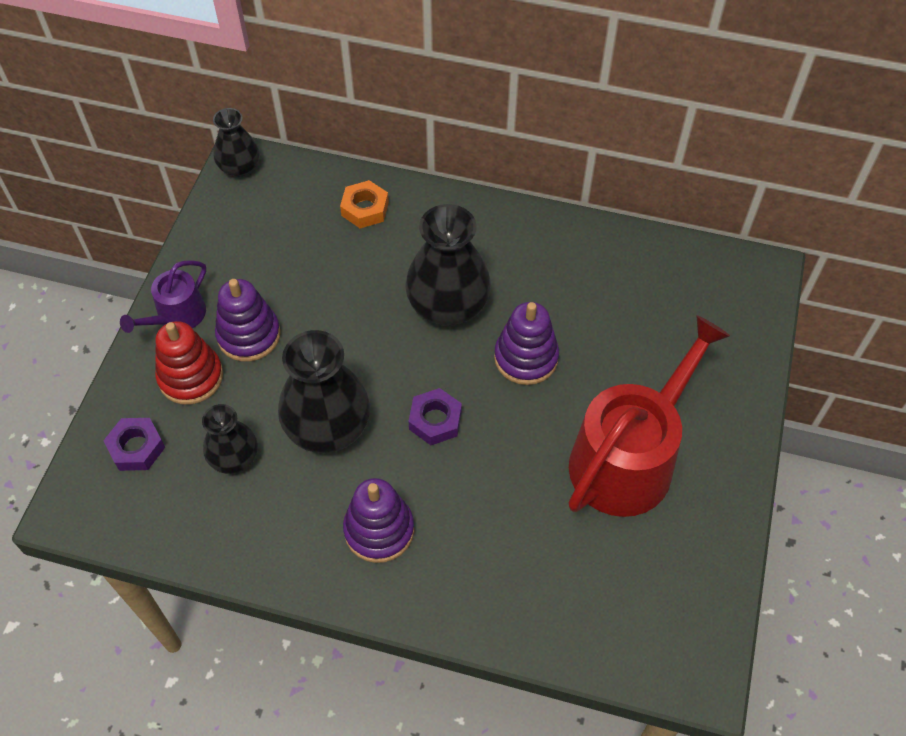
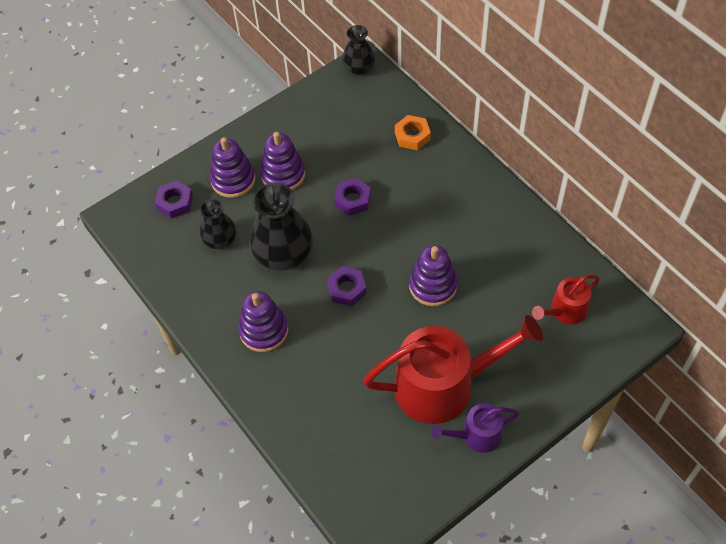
camera: 40 degrees right, 0 degrees up
(177, 316) = (253, 140): purple watering can -> purple watering can (476, 435)
(191, 377) = (233, 180): red stacking toy -> purple stacking toy
(357, 317) = (353, 200): none -> purple nut
(448, 305) = (412, 225): black vase -> none
(680, 301) = (565, 310): none -> red watering can

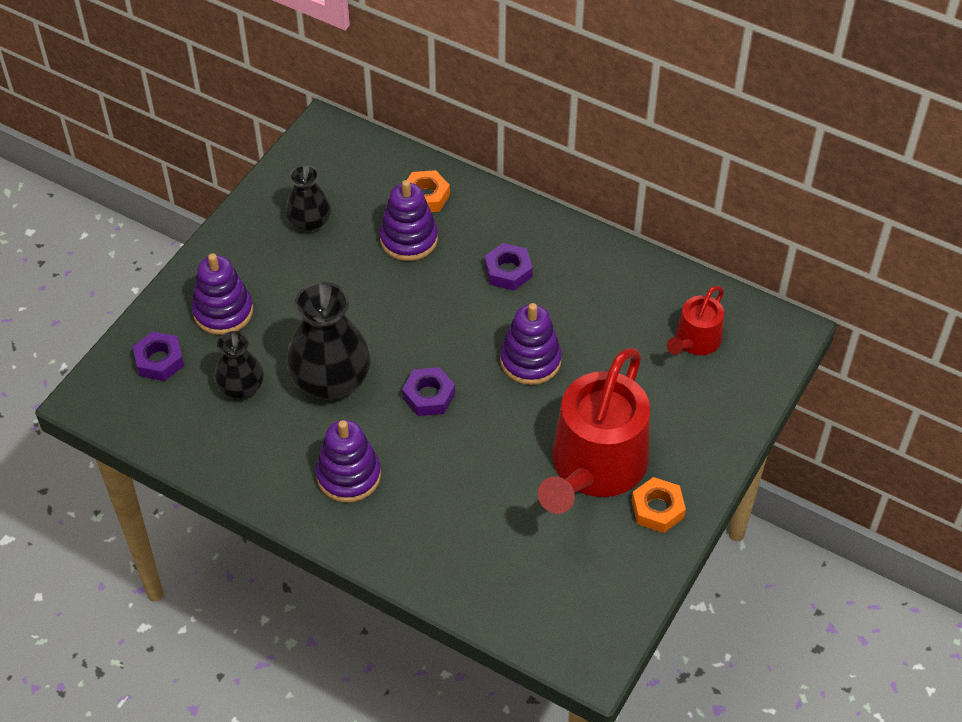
camera: 25 degrees left, 5 degrees down
(283, 174) = (285, 287): purple stacking toy -> purple stacking toy (409, 239)
(353, 200) = (387, 291): purple nut -> purple nut (508, 271)
(359, 68) = (321, 135): black vase -> black vase (309, 222)
(444, 385) = (594, 467): red watering can -> red watering can turned 150 degrees clockwise
(476, 435) = (657, 509): purple watering can -> orange nut

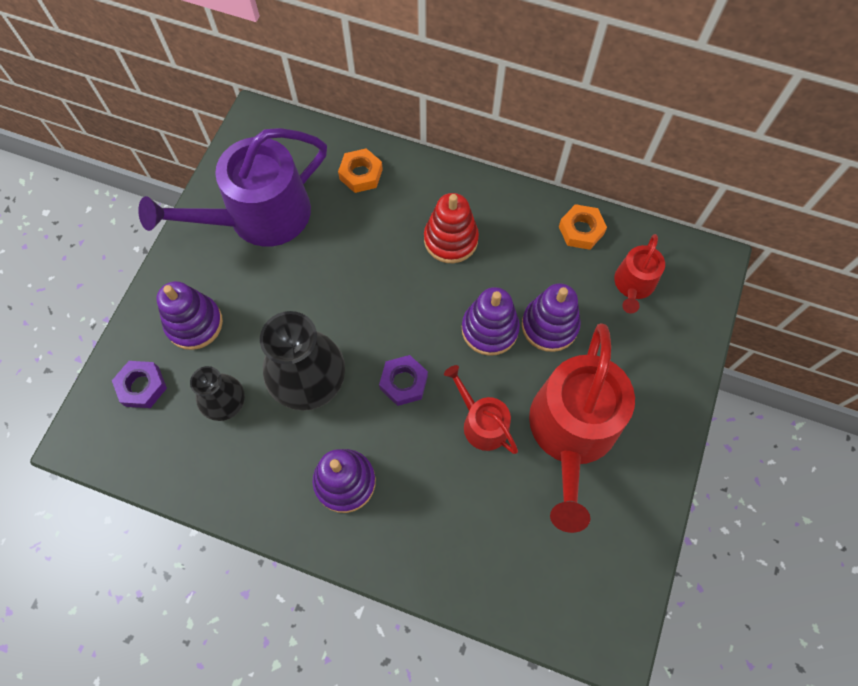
camera: 10 degrees left, 15 degrees up
(309, 222) = (259, 216): black vase -> purple watering can
(409, 239) = (354, 220): purple stacking toy -> purple stacking toy (549, 325)
(502, 444) = (481, 423): none -> red watering can
(508, 271) = (450, 239): purple nut -> red stacking toy
(657, 509) = (638, 467): orange nut -> orange nut (581, 230)

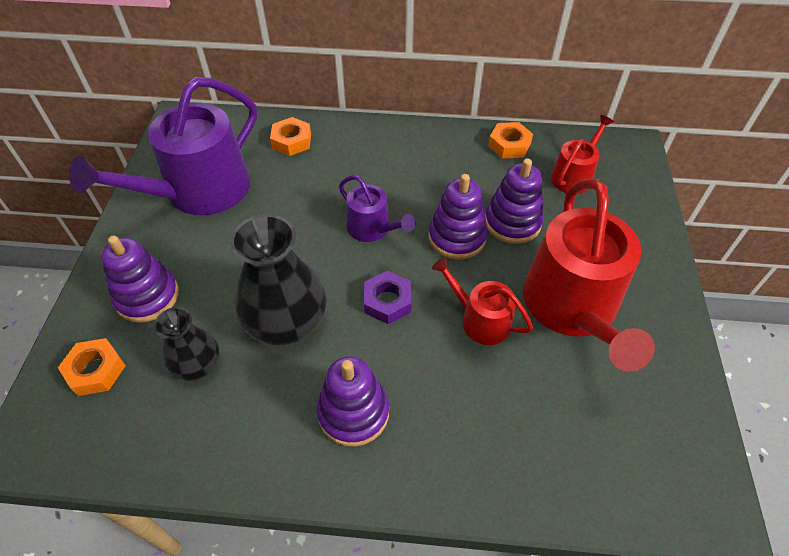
camera: 15 degrees left, 15 degrees down
(142, 386) = (96, 370): purple nut -> orange nut
(412, 300) = (372, 228): none -> purple watering can
(450, 239) = (393, 174): red stacking toy -> none
(633, 285) = (574, 176): red watering can -> red watering can turned 150 degrees counterclockwise

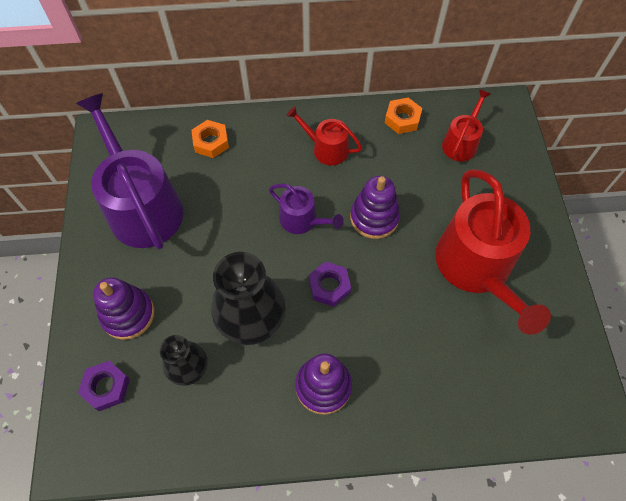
camera: 10 degrees left, 10 degrees up
(96, 370) = (106, 387): orange nut -> purple nut
(199, 191) = (142, 206): purple watering can -> purple watering can turned 120 degrees clockwise
(480, 320) = (406, 290): red watering can -> red watering can (326, 149)
(512, 222) = (417, 196): purple stacking toy -> none

